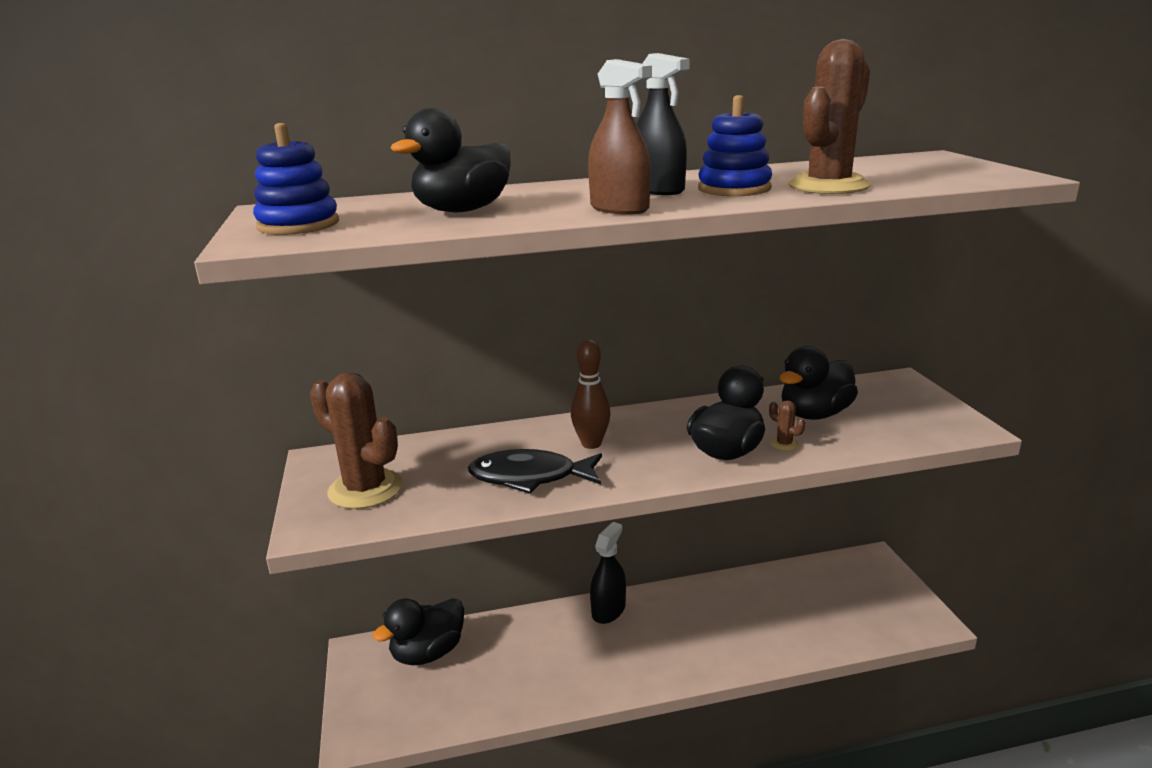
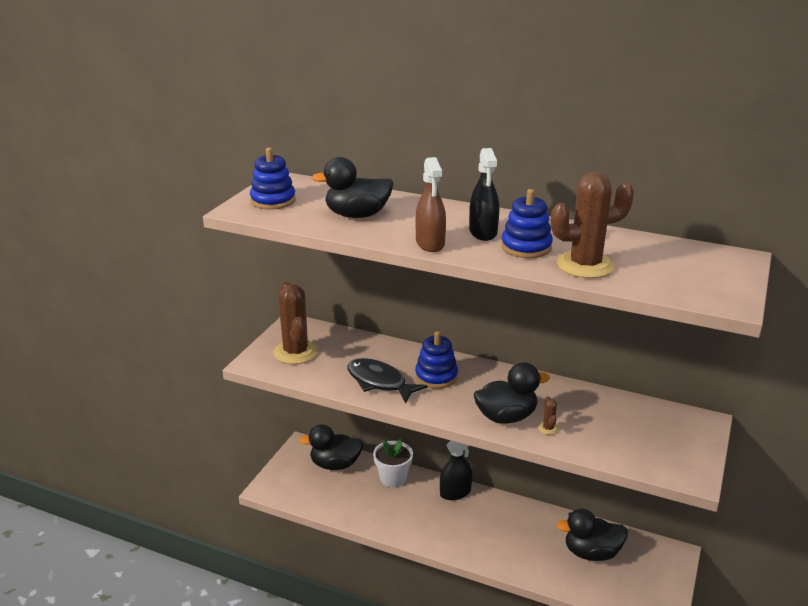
camera: 35 degrees right, 5 degrees up
(519, 631) = (393, 478): none -> white flower pot
(591, 444) = (436, 376): brown bowling pin -> blue stacking toy
(814, 414) = (599, 418): black duck -> black duck (591, 553)

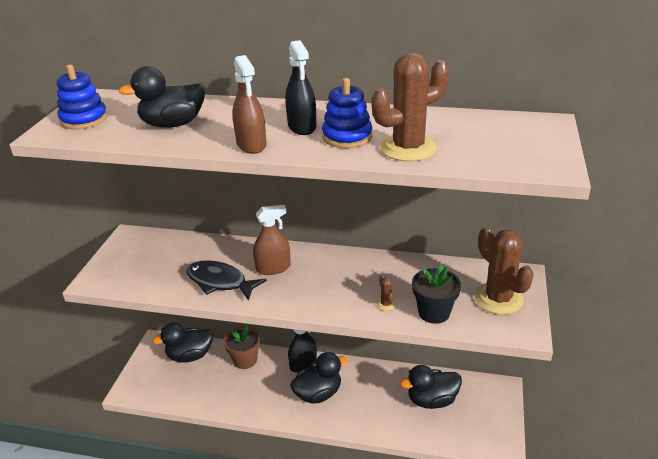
camera: 10 degrees left, 5 degrees up
(296, 352) = (134, 263): brown cactus -> brown cactus (498, 299)
(393, 478) = (245, 360): white flower pot -> brown flower pot
(436, 376) = (273, 268): blue stacking toy -> brown spray bottle
(506, 417) = (345, 299): black duck -> black duck (318, 394)
(598, 444) = (434, 312): none -> black flower pot

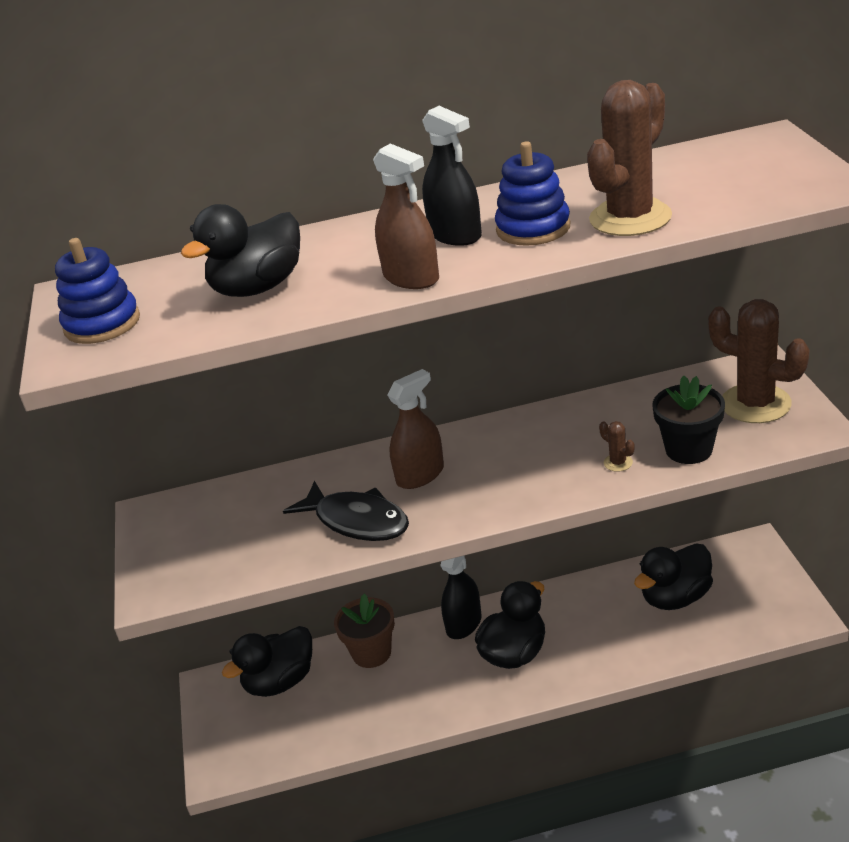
camera: 20 degrees left, 0 degrees up
(220, 282) = (357, 521): black fish -> black fish turned 150 degrees counterclockwise

